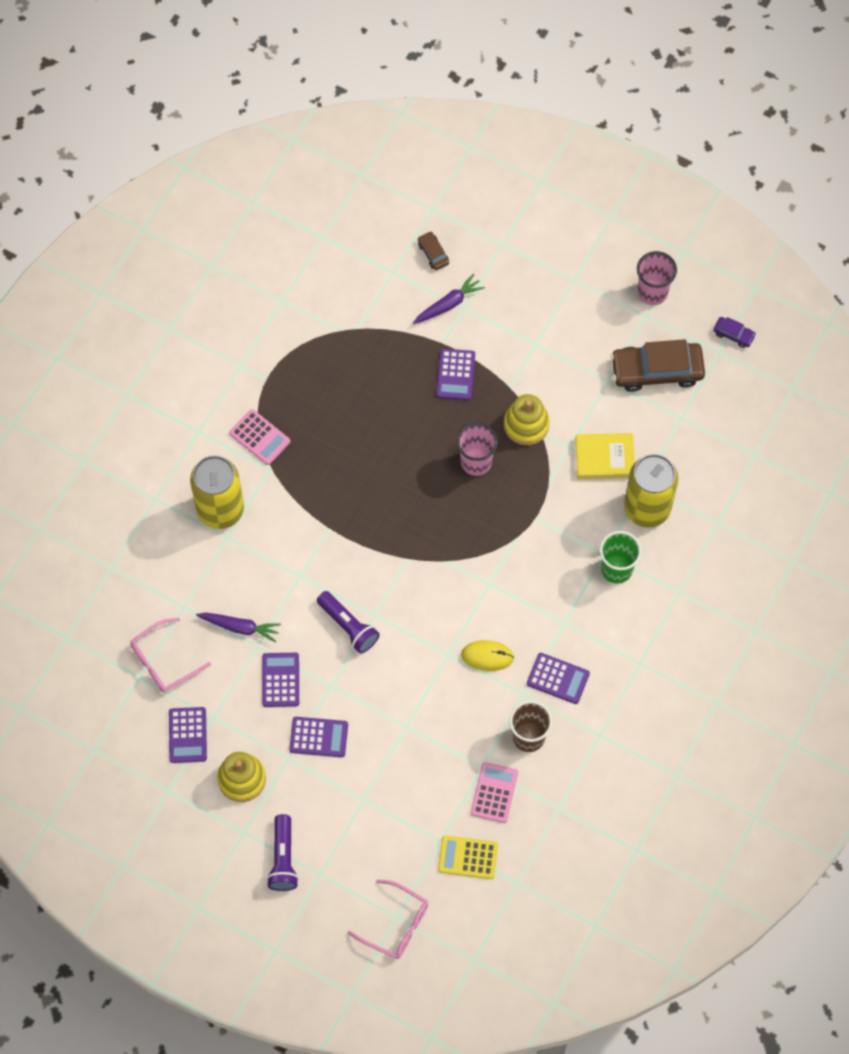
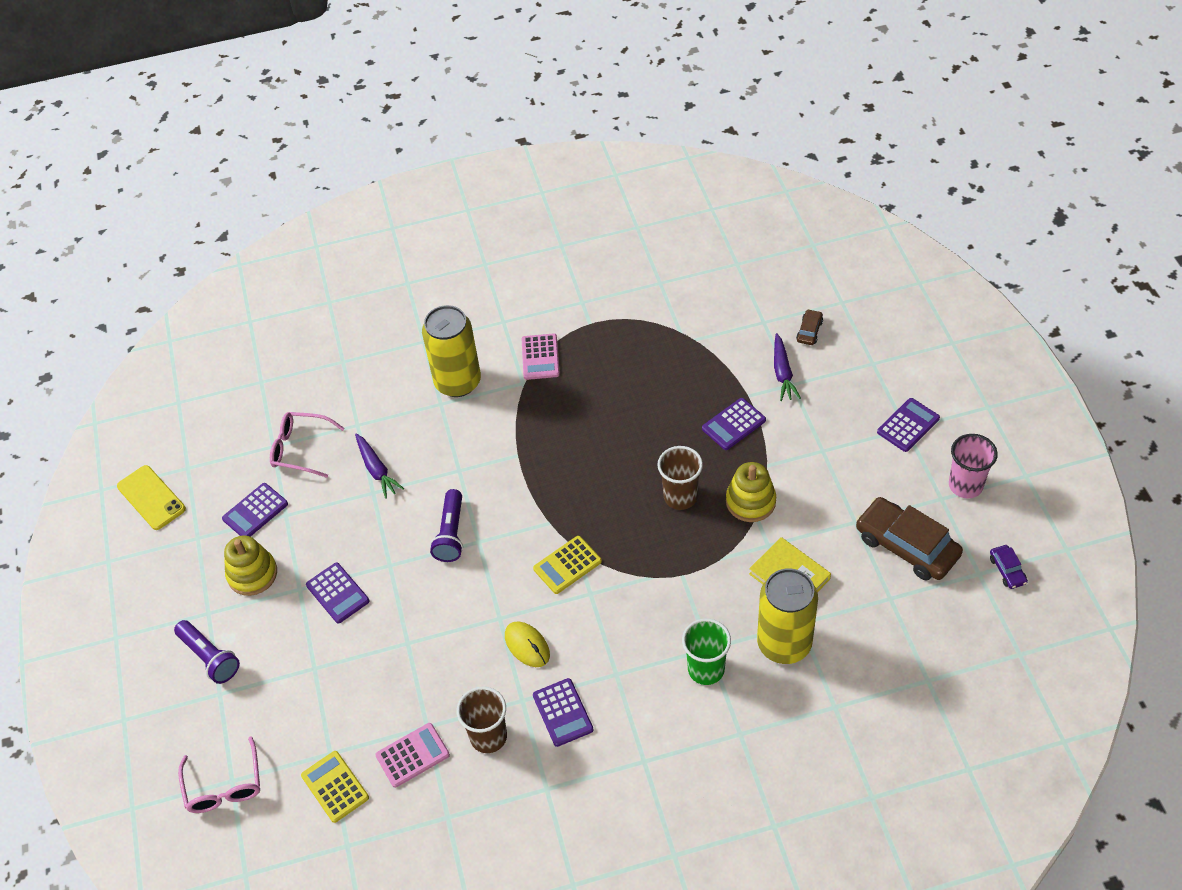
camera: 50 degrees right, 15 degrees down
(95, 795) = (151, 497): none -> yellow phone
(280, 680) = (360, 529): purple calculator -> purple calculator (908, 425)
(283, 858) = (210, 657): purple flashlight -> purple flashlight turned 90 degrees counterclockwise
(448, 304) = (783, 373): purple carrot -> purple carrot turned 75 degrees clockwise
(453, 578) = (567, 565): none -> yellow calculator
(476, 462) = (680, 497): pink cup -> brown cup

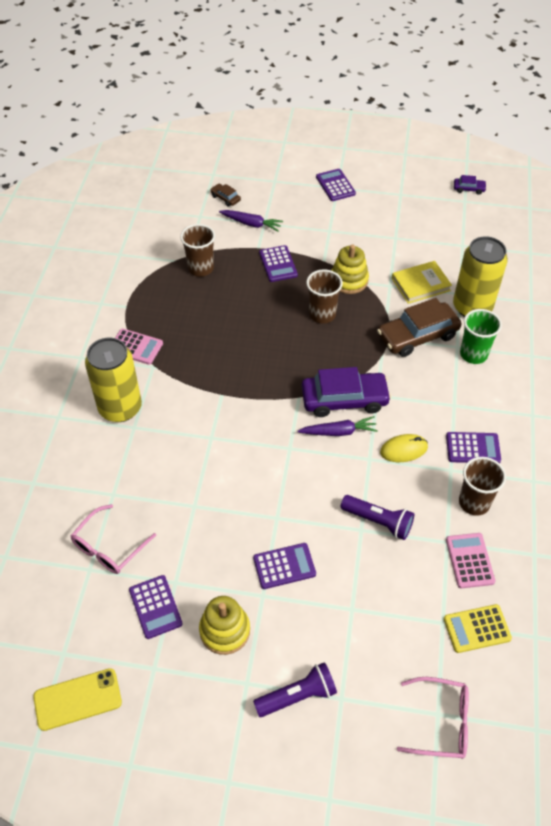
camera: 70 degrees left, 0 degrees up
(377, 470) = (172, 495): purple carrot -> purple carrot (339, 432)
(451, 534) = (271, 464): purple flashlight -> purple flashlight (378, 521)
(567, 565) = (344, 400): yellow calculator -> purple car
(682, 359) = (200, 268): none -> brown cup
(907, 546) = (427, 222): brown car -> brown car (417, 336)
(965, 485) = (397, 180): pink cup -> none

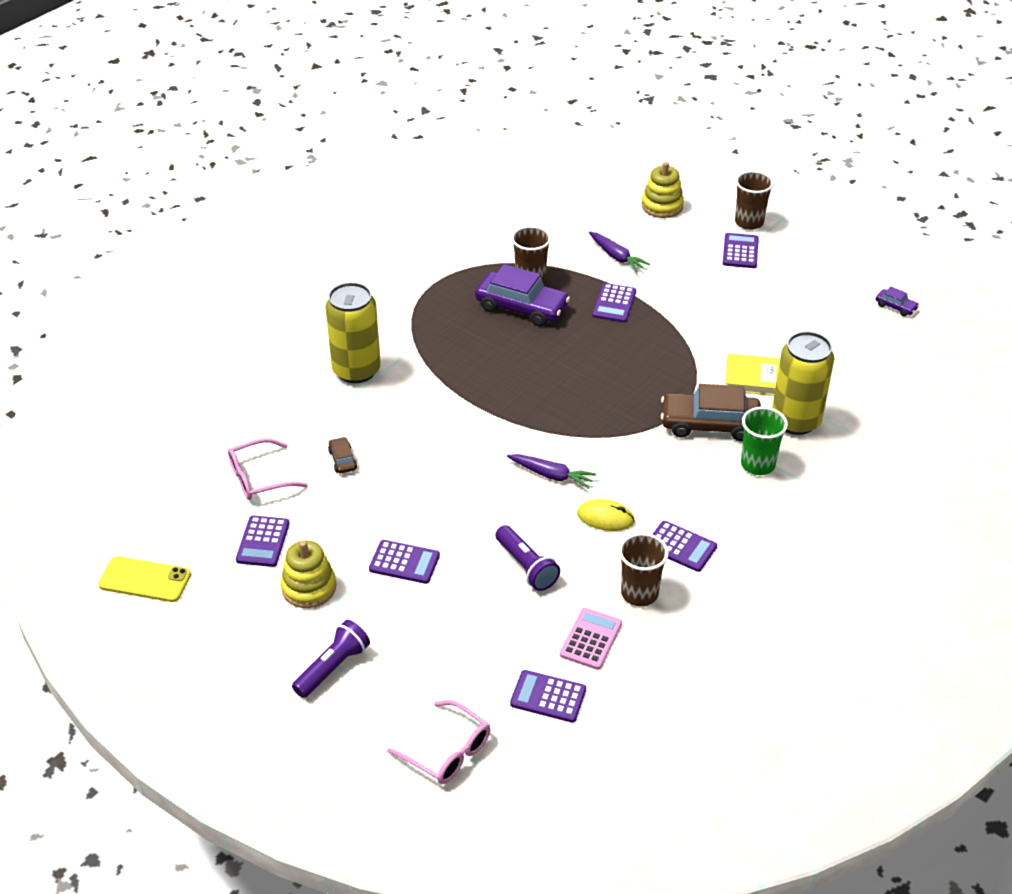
camera: 30 degrees right, 10 degrees down
(135, 347) = (411, 324): pink calculator -> none
(225, 198) = (609, 223): brown car -> brown car (342, 460)
(297, 695) = (333, 667): purple flashlight -> purple flashlight turned 60 degrees counterclockwise
(322, 314) = (622, 366): brown cup -> brown cup (749, 222)
(344, 400) = (581, 450): purple car -> purple car (521, 307)
(349, 280) = (678, 346): yellow stacking toy -> yellow stacking toy (662, 206)
(477, 629) = (548, 697): yellow calculator -> purple calculator

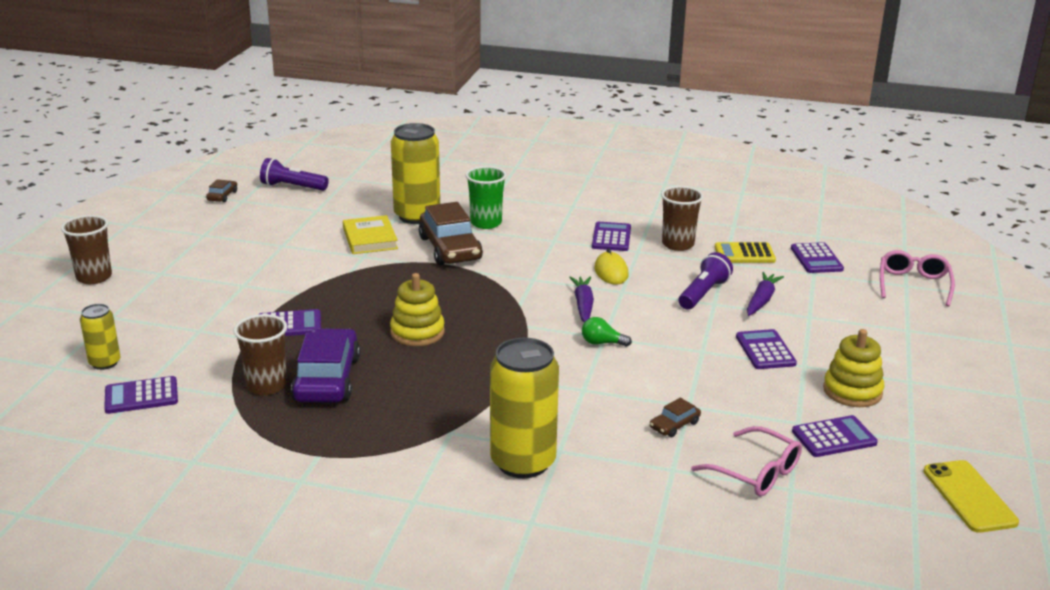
camera: 115 degrees left, 15 degrees down
(333, 667) = (913, 352): purple flashlight -> purple flashlight (292, 187)
(481, 464) = (602, 343): none -> green light bulb
(591, 639) = (744, 254): pink calculator -> yellow calculator
(606, 216) = (105, 363): none -> yellow can
(616, 257) = (194, 340): purple carrot -> purple carrot (761, 300)
(662, 206) = (71, 331): yellow stacking toy -> yellow stacking toy (417, 332)
(740, 251) = (155, 274): purple calculator -> purple calculator (141, 396)
(895, 307) = (222, 196): purple car -> brown car

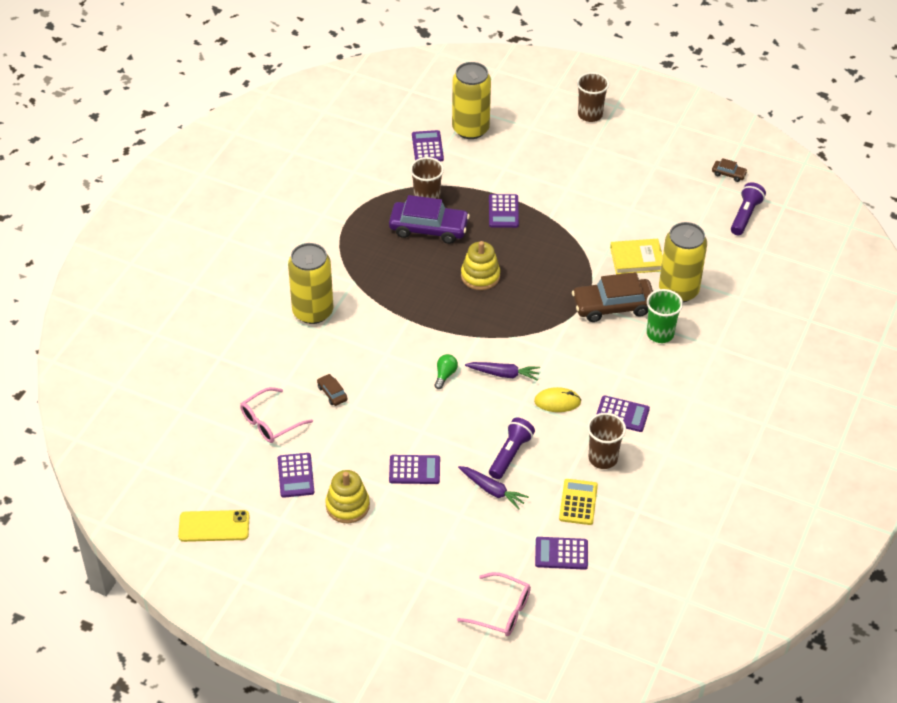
camera: 100 degrees right, 20 degrees up
(105, 363) = (470, 129): yellow can -> yellow can, size x1.88
(703, 293) = (510, 454): purple flashlight -> purple flashlight turned 105 degrees counterclockwise

